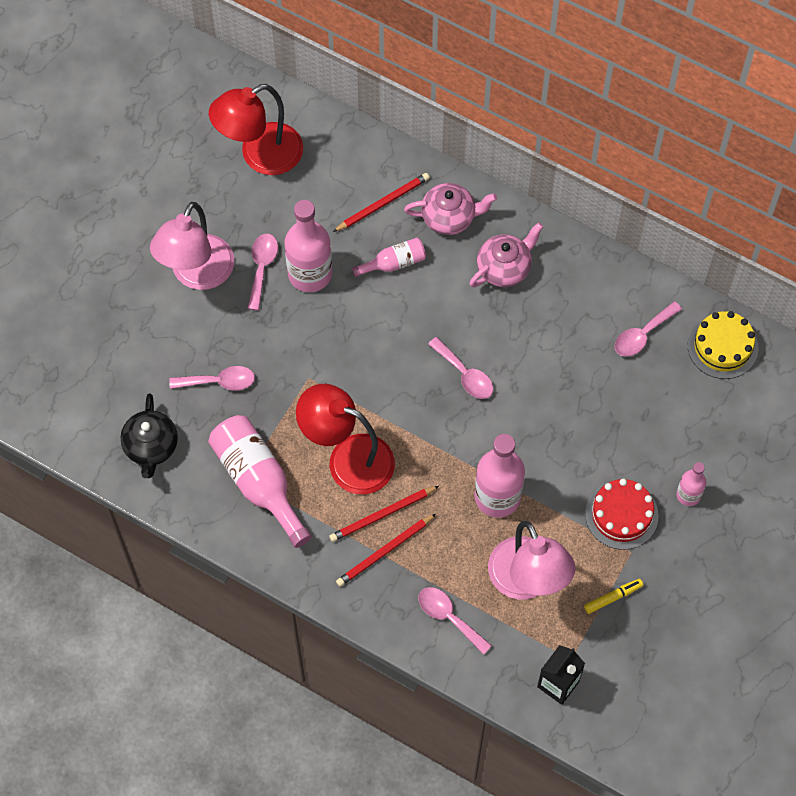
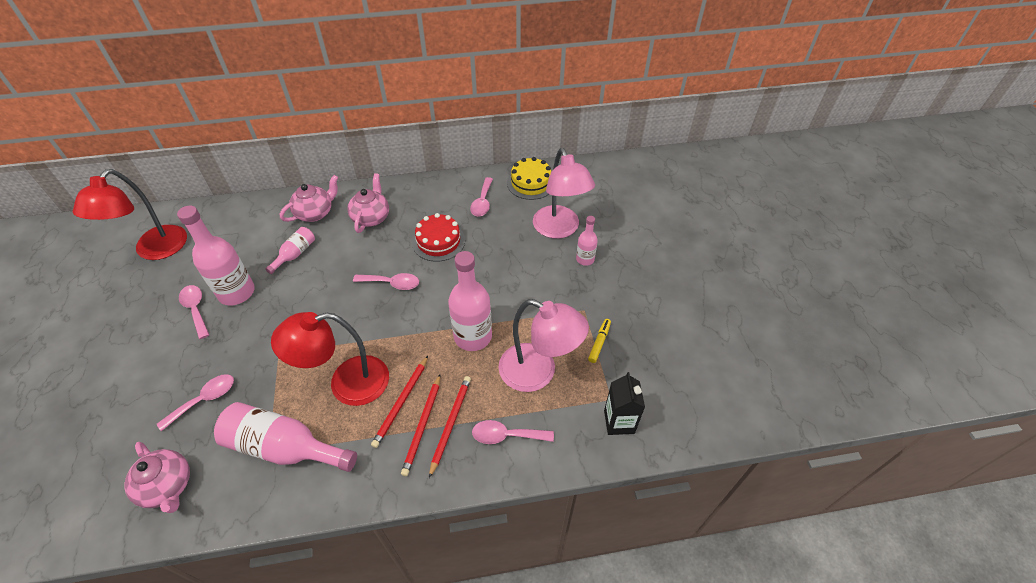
camera: 40 degrees left, 15 degrees down
(151, 447) = (168, 486): black teapot -> pink teapot
(197, 274) = (143, 342): pink lamp -> pink lamp (559, 229)
(383, 203) = (264, 229): red pencil -> red pencil (450, 424)
(621, 515) = (558, 294): red cake -> red cake (438, 241)

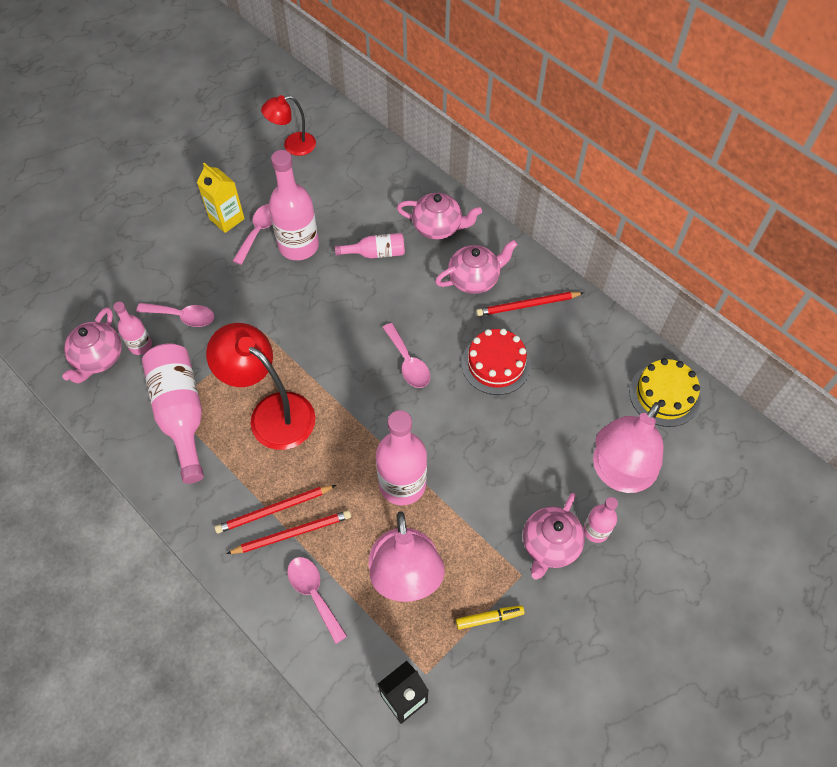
camera: 55 degrees right, 10 degrees up
(154, 250) = (293, 145): red lamp -> red lamp, size x0.59
(159, 323) = (227, 219): none -> yellow carton
(194, 445) = (140, 345): none -> pink bottle
(401, 402) = (285, 473): red pencil -> red pencil (527, 305)
(482, 202) = (588, 366): pink spoon -> none
(576, 285) = (550, 545): none -> pink teapot

